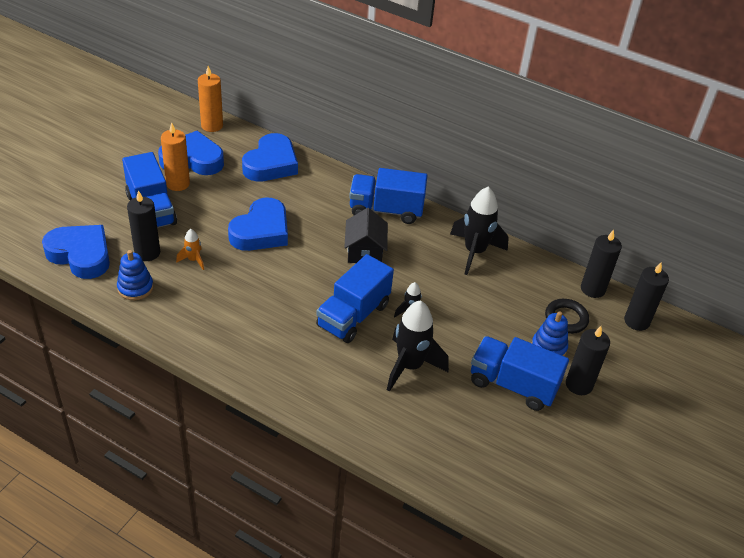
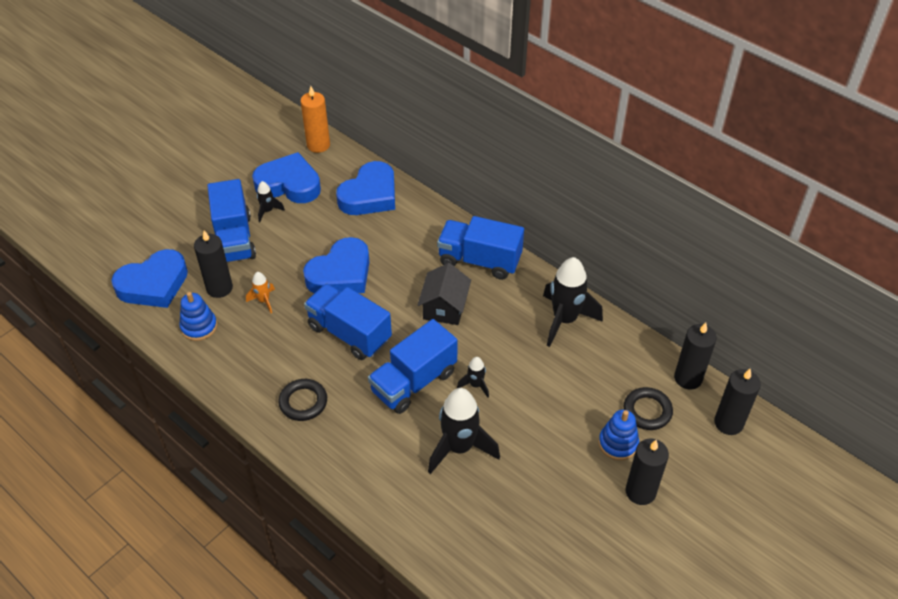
camera: 15 degrees right, 5 degrees up
(81, 255) = (154, 284): blue heart -> blue heart turned 105 degrees clockwise
(178, 184) = (268, 211): orange candle -> black rocket
(254, 343) = (303, 402): none -> black ring
(512, 385) = (566, 483): blue truck -> blue truck (349, 333)

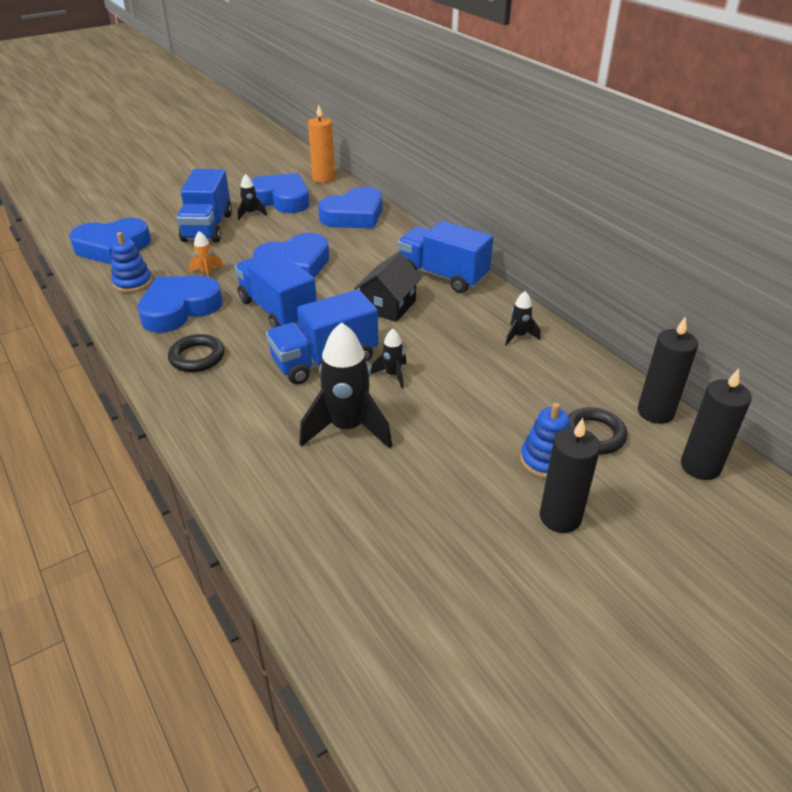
camera: 15 degrees right, 10 degrees down
(219, 288) = (171, 258): black candle -> none
(260, 350) = (179, 309): none -> blue heart
(565, 320) = (519, 336): black rocket -> black rocket, size x0.48

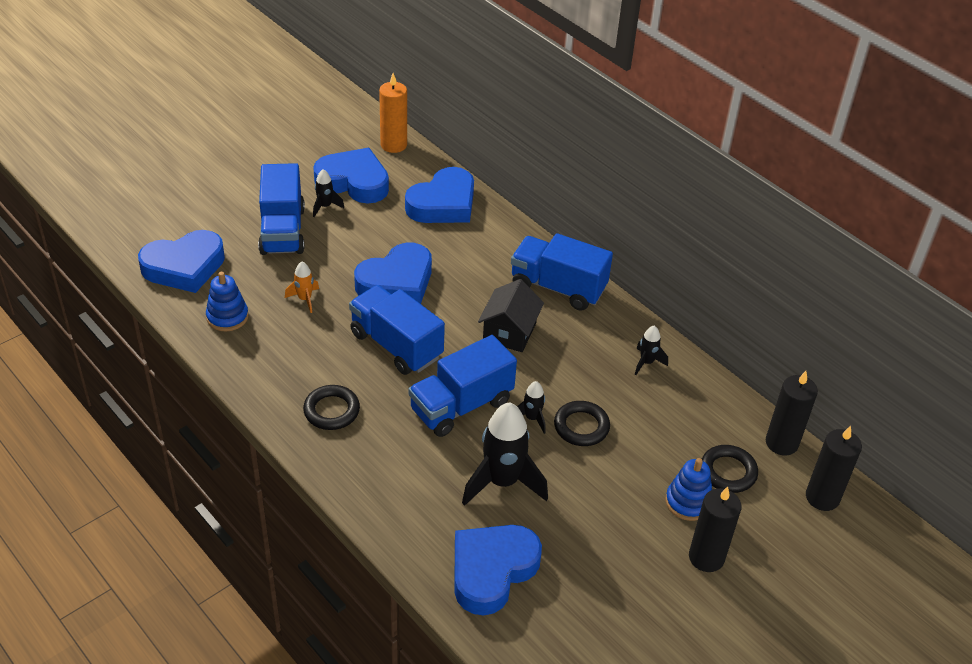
camera: 10 degrees left, 5 degrees up
(179, 309) = (292, 350): blue heart -> blue heart (492, 571)
(442, 385) = (581, 426): none -> black ring

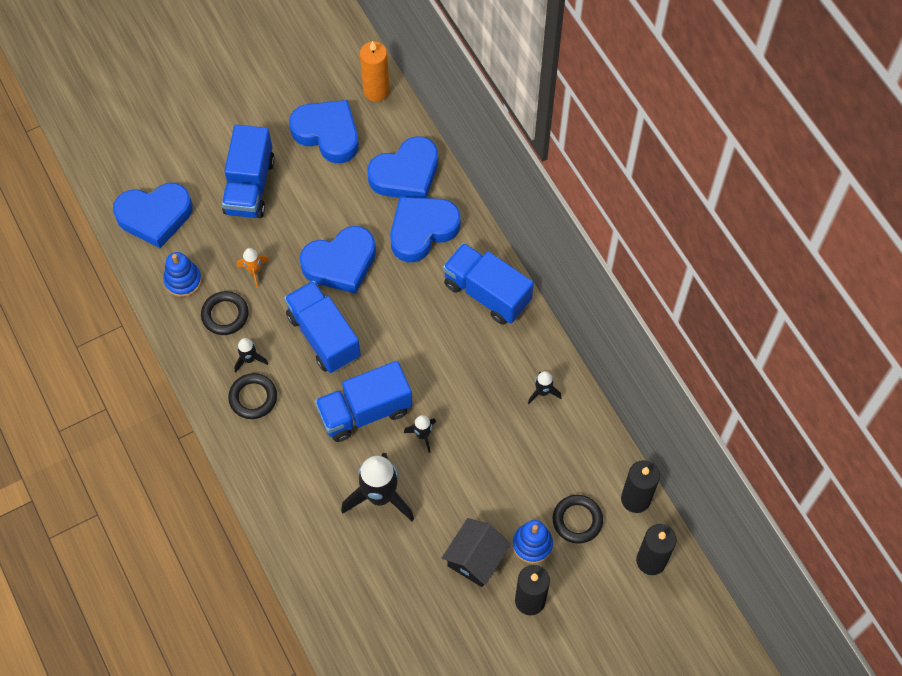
camera: 15 degrees right, 20 degrees up
(325, 206) = (294, 161): black rocket -> black rocket (249, 359)
(492, 571) = (349, 580): blue heart -> blue heart (422, 230)
(509, 332) = (428, 337): black house -> black house (476, 558)
(581, 426) = (463, 451): black ring -> black ring (225, 315)

